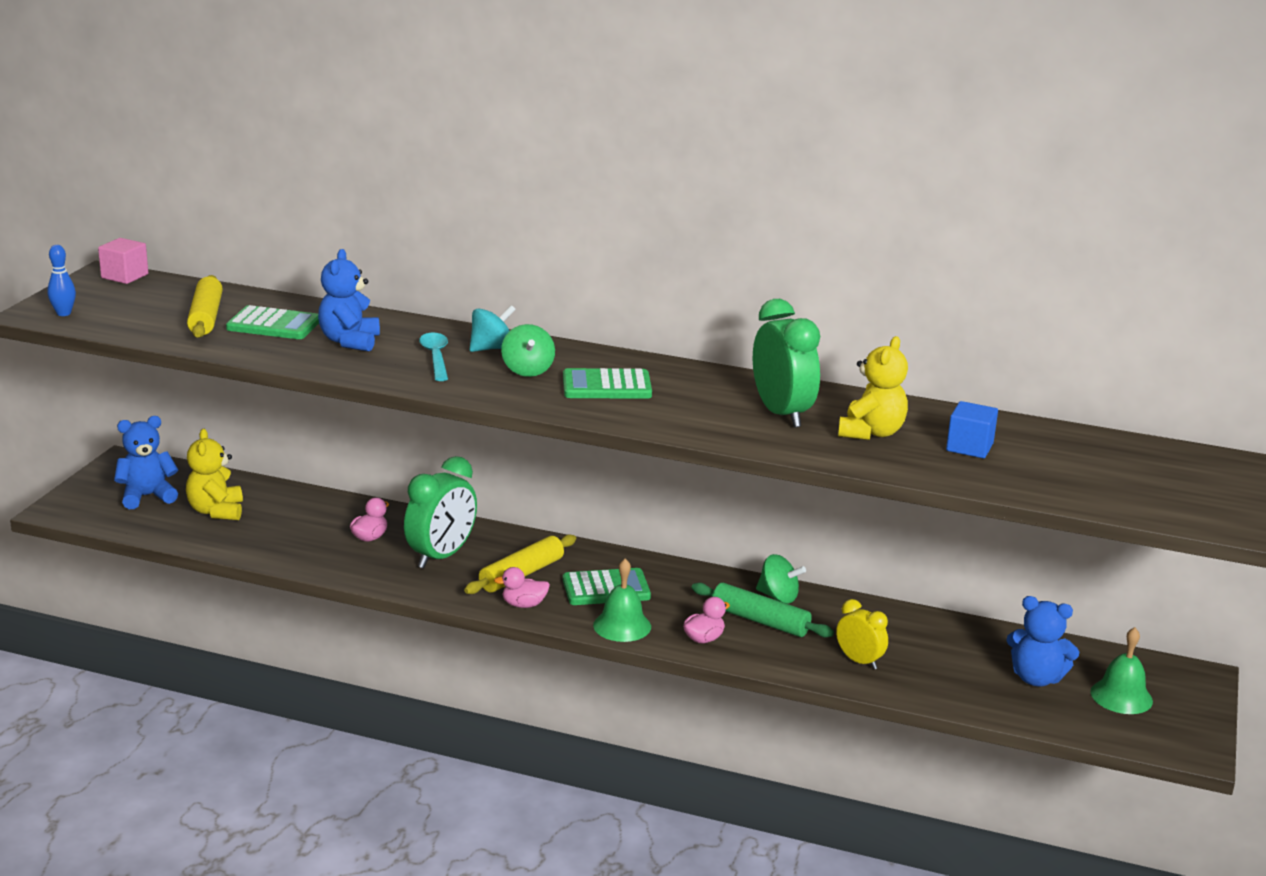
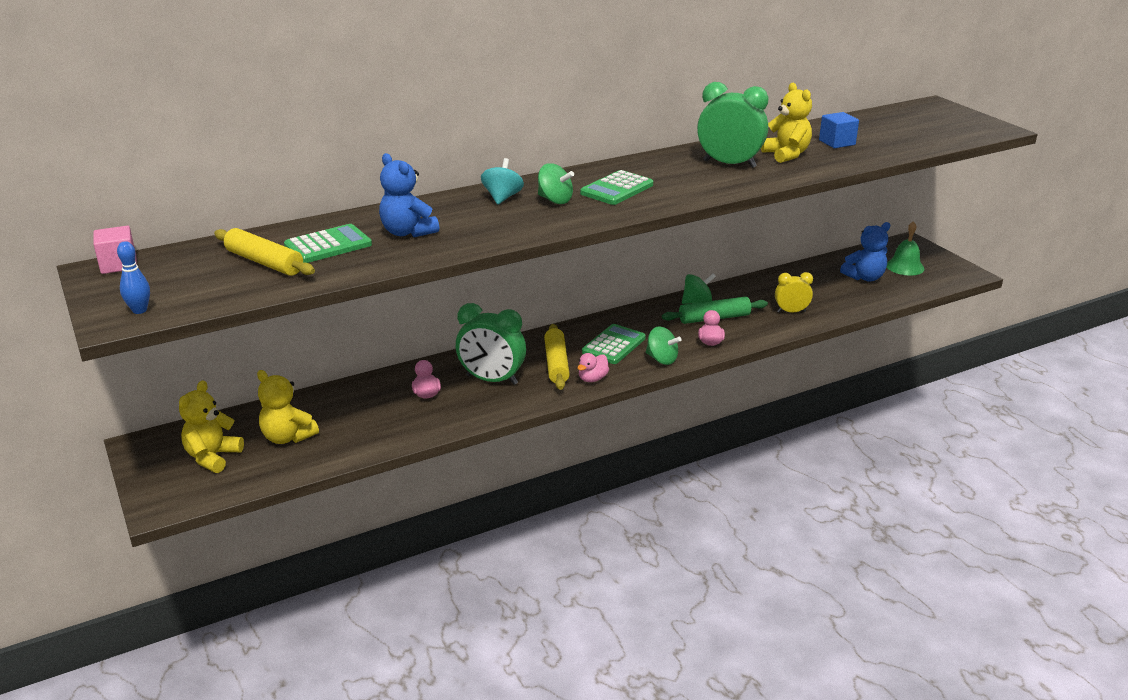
camera: 45 degrees left, 5 degrees up
(147, 496) = (212, 457): blue teddy bear -> yellow teddy bear
(435, 357) = (485, 217): turquoise spoon -> none
(441, 556) = (492, 380): green clock -> green clock turned 120 degrees clockwise
(622, 626) = (661, 359): green bell -> green spinning top

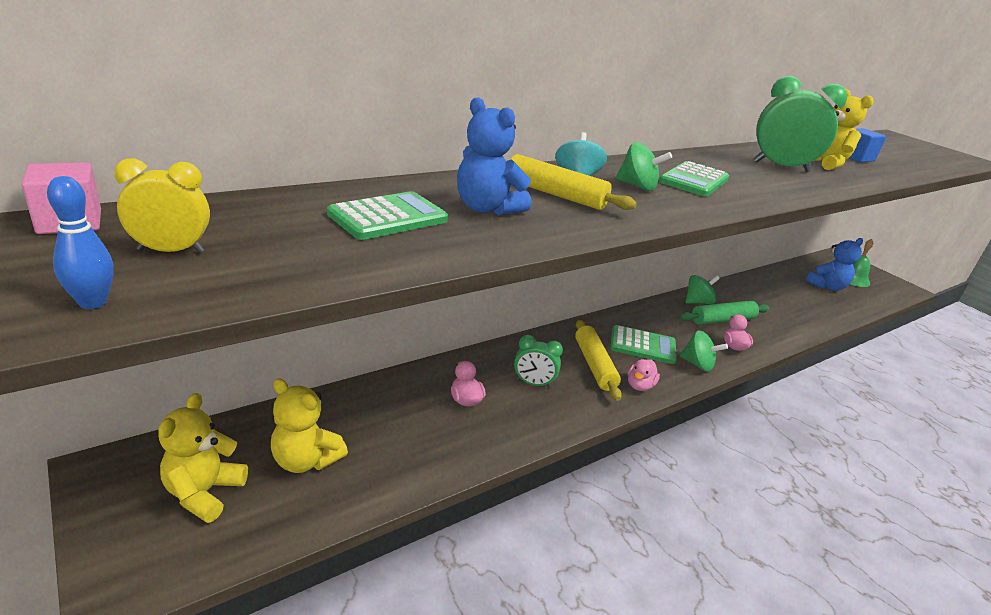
camera: 10 degrees left, 0 degrees up
(264, 262) = (302, 234): yellow rolling pin -> yellow rolling pin (555, 194)
(492, 380) = (533, 383): green clock -> green clock, size x0.59
(613, 345) = (642, 345): green calculator -> green calculator turned 75 degrees clockwise
(791, 311) = (787, 317): yellow clock -> yellow clock (171, 251)

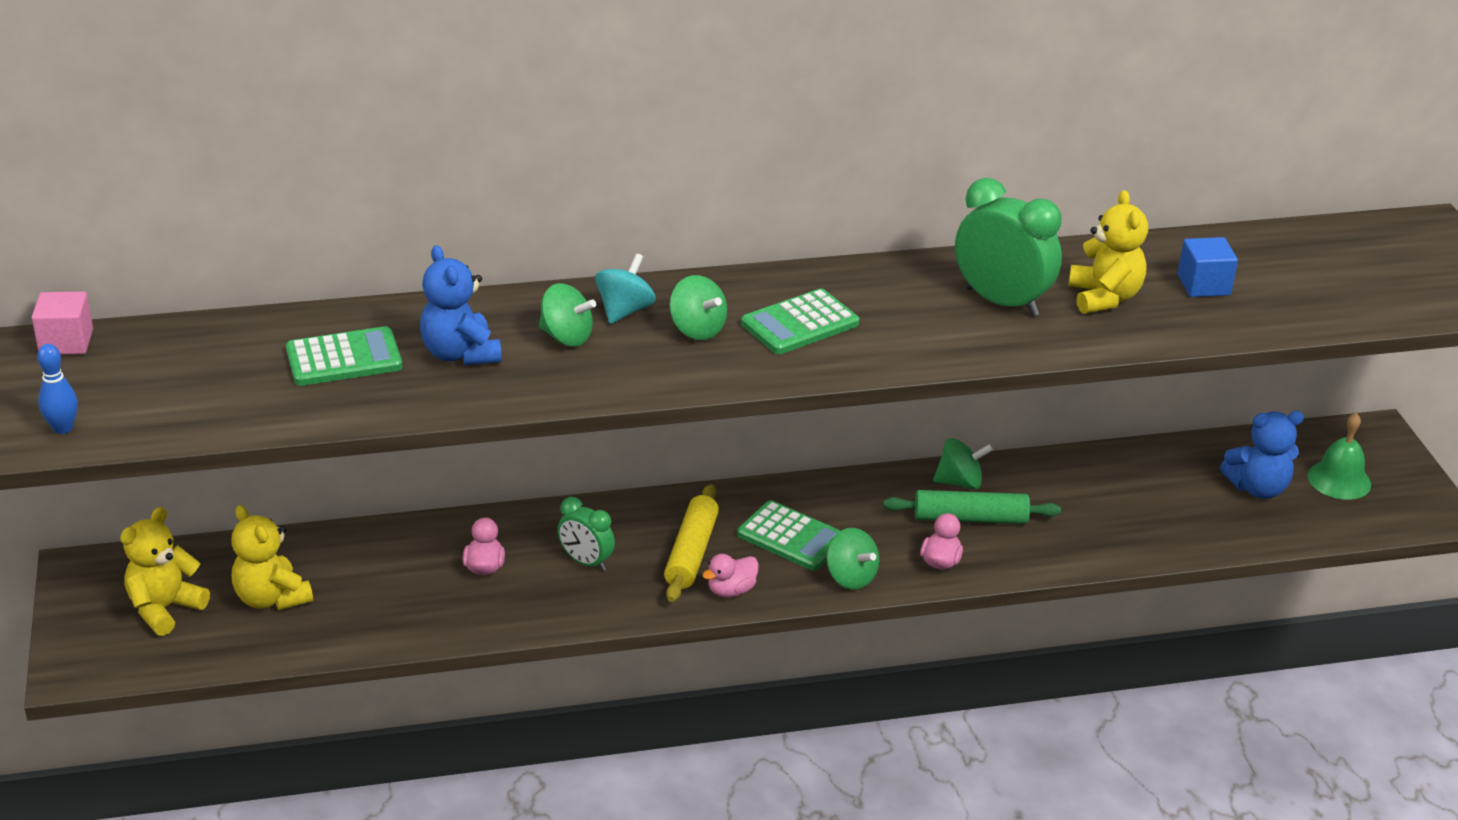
camera: 25 degrees right, 5 degrees up
(171, 251) = (132, 383): yellow clock -> none
(555, 194) = (566, 337): yellow rolling pin -> green spinning top

